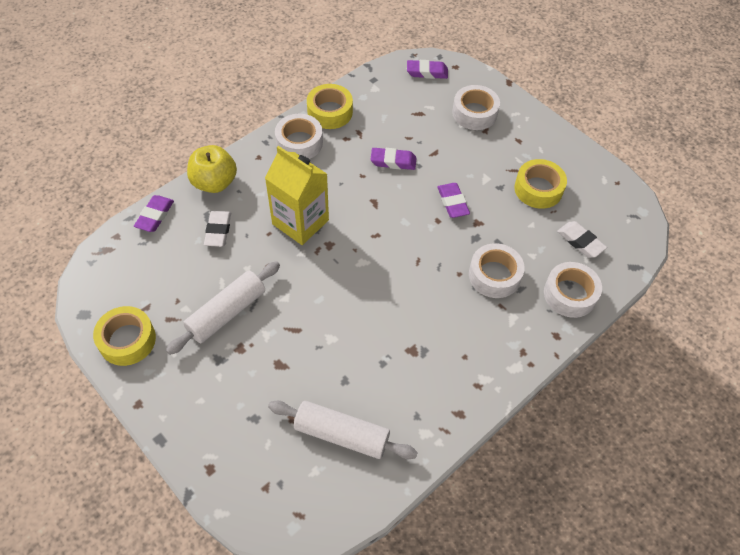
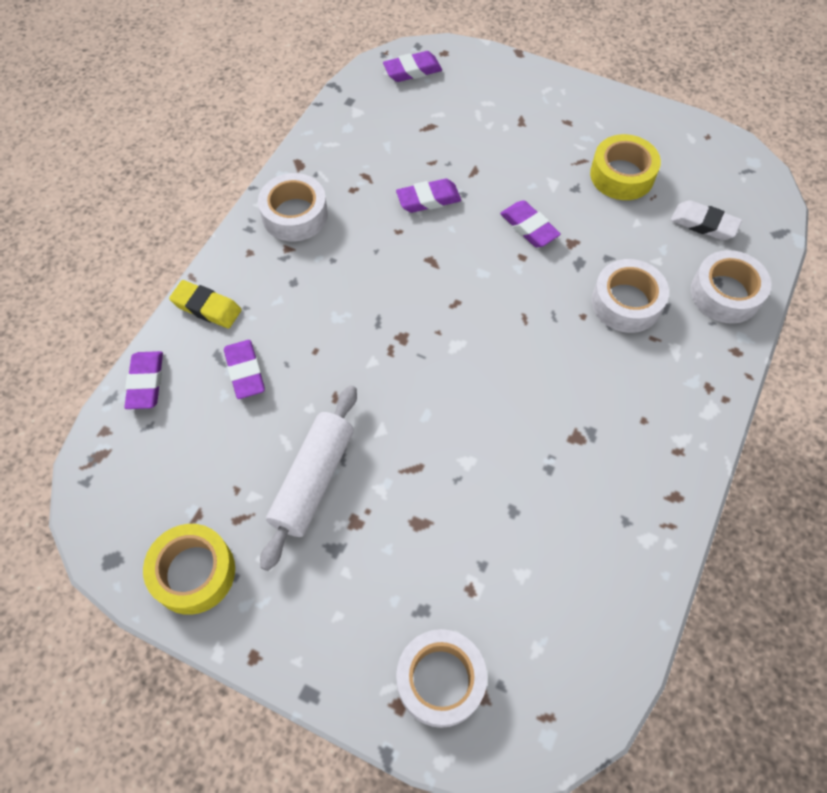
camera: 20 degrees left, 5 degrees up
(214, 182) = (207, 307): yellow apple -> yellow eraser
(218, 231) = (245, 372): white eraser -> purple eraser
(300, 222) = (349, 320): yellow carton -> none
(330, 112) = (314, 161): yellow tape -> none
(341, 434) = (546, 585): white rolling pin -> none
(474, 113) = (497, 104): white tape -> white tape (440, 680)

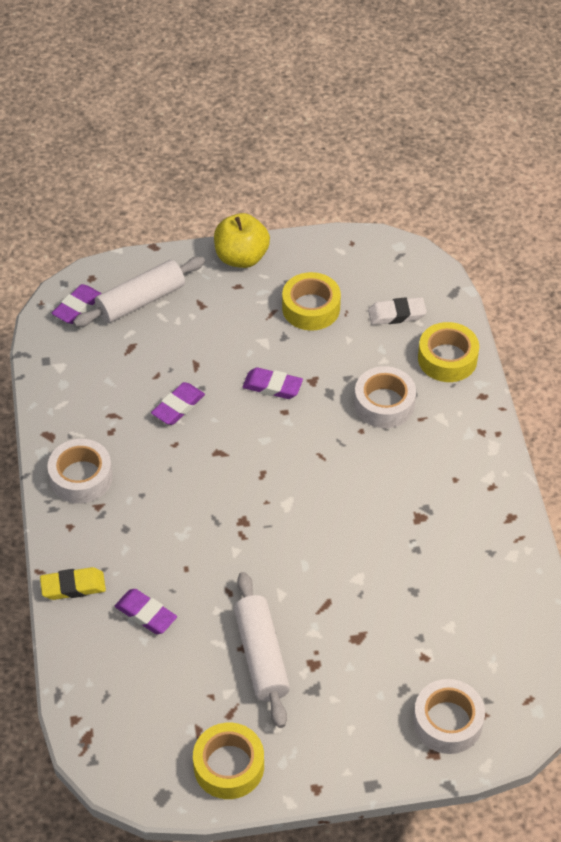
camera: 35 degrees left, 10 degrees down
(146, 382) = (75, 667): purple eraser -> none
(470, 92) = (141, 301): none -> white rolling pin
(591, 99) = (241, 257): none -> yellow apple
(725, 294) = (447, 359): white tape -> yellow tape

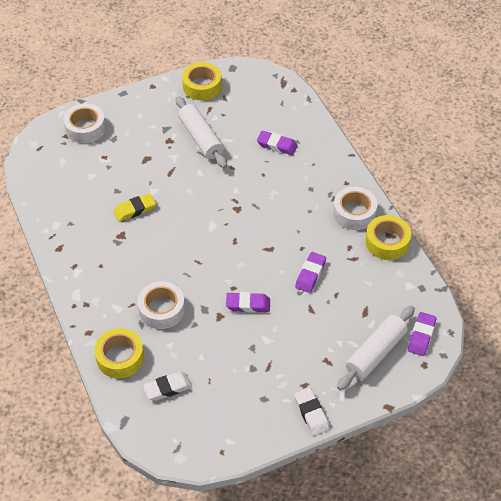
camera: 165 degrees right, 0 degrees up
(73, 586) = (327, 150): yellow eraser -> yellow eraser (135, 210)
(241, 257) = (311, 413): yellow apple -> white eraser
(311, 308) = (238, 378): yellow tape -> yellow tape (387, 242)

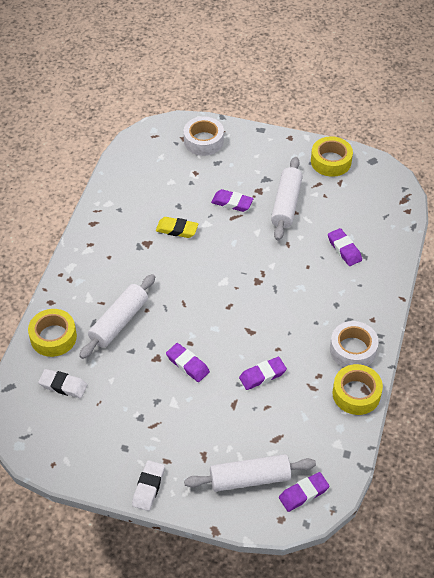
camera: 40 degrees right, 0 degrees up
(158, 162) = (232, 203): none -> purple eraser
(161, 309) = (119, 322): white tape -> white rolling pin

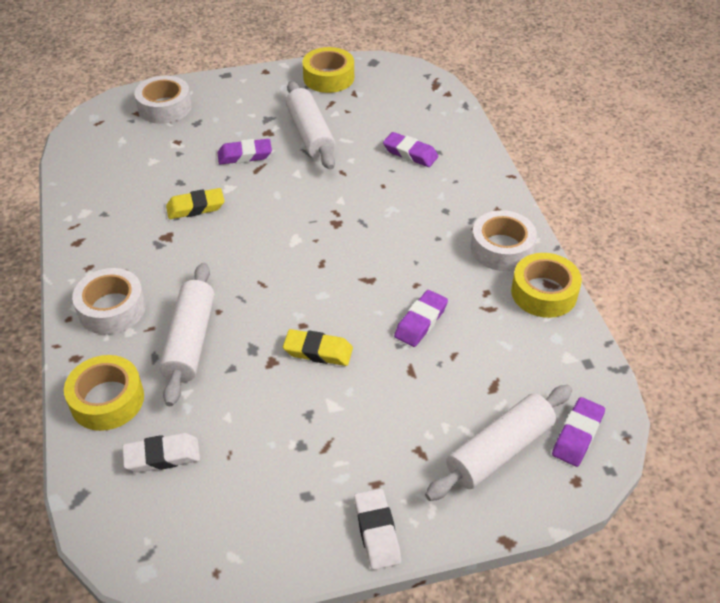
camera: 30 degrees left, 5 degrees down
(87, 279) = (112, 309): none -> white tape
(187, 364) = (318, 351): purple eraser -> yellow eraser

